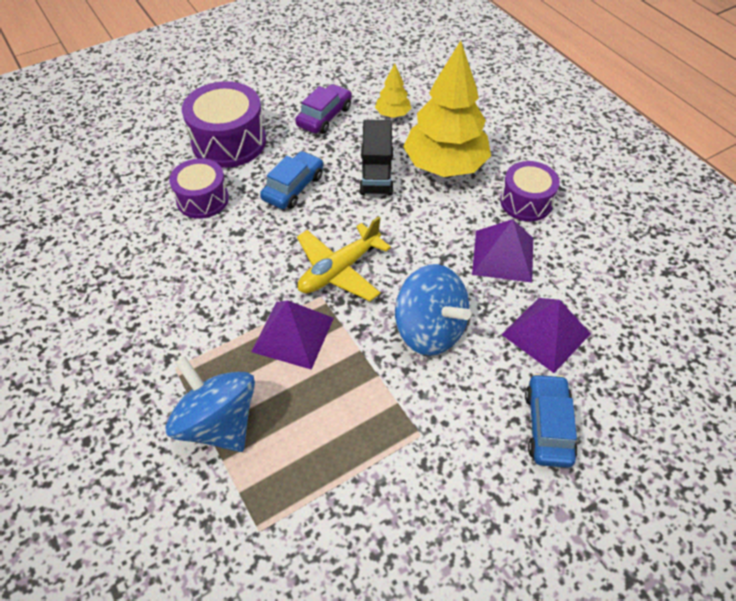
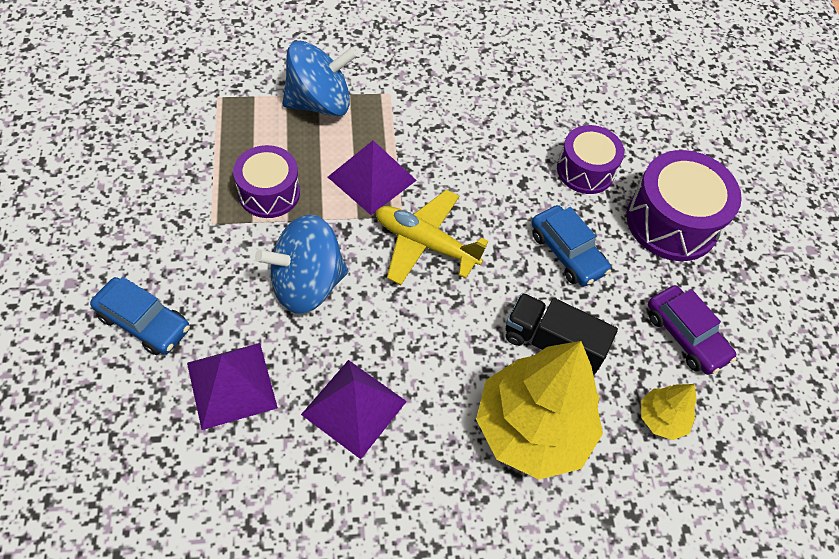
camera: 110 degrees right, 5 degrees up
(339, 270) = (425, 243): yellow plane -> yellow plane turned 45 degrees counterclockwise
(526, 202) = (420, 489): purple drum -> purple drum (269, 193)

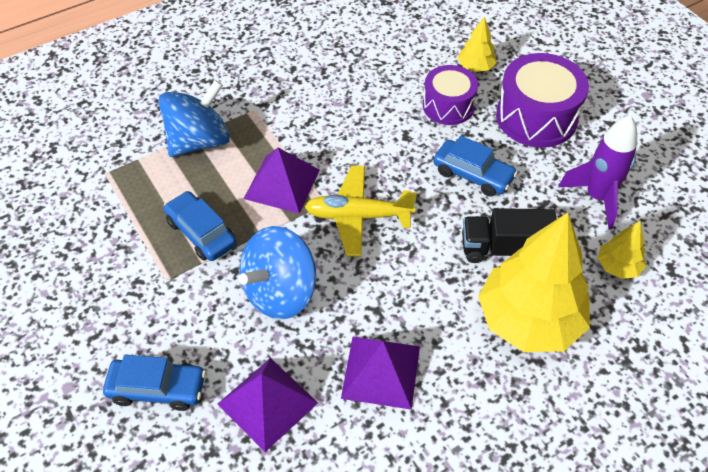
camera: 20 degrees left, 5 degrees down
(269, 193) = (201, 233): purple drum -> blue car
(639, 142) = (475, 67): none -> yellow tree
(685, 336) = (597, 197): purple car -> purple rocket

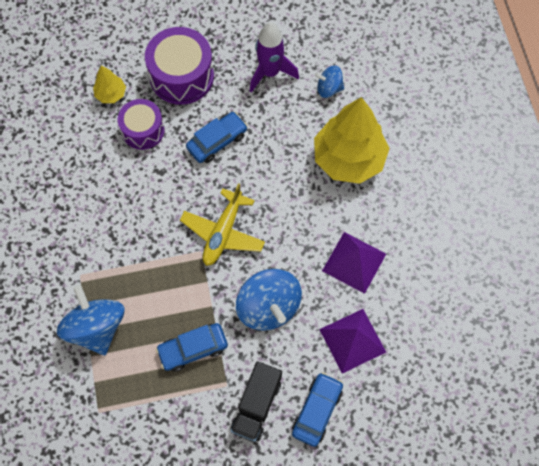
camera: 70 degrees left, 15 degrees up
(282, 184) = (169, 276): purple pyramid -> none
(504, 249) = (289, 149): black truck -> black truck (256, 405)
(618, 266) = (329, 88): yellow tree -> blue spinning top

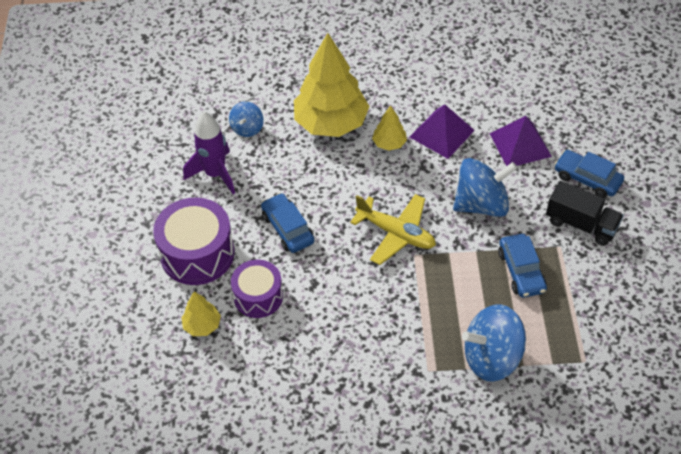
camera: 80 degrees left, 15 degrees down
(332, 214) = (389, 143): none -> yellow tree

